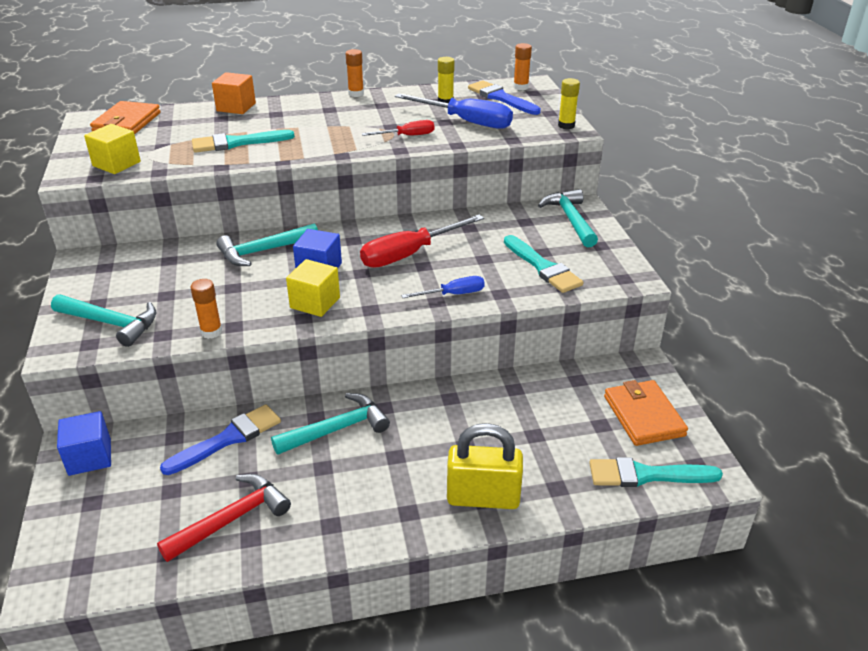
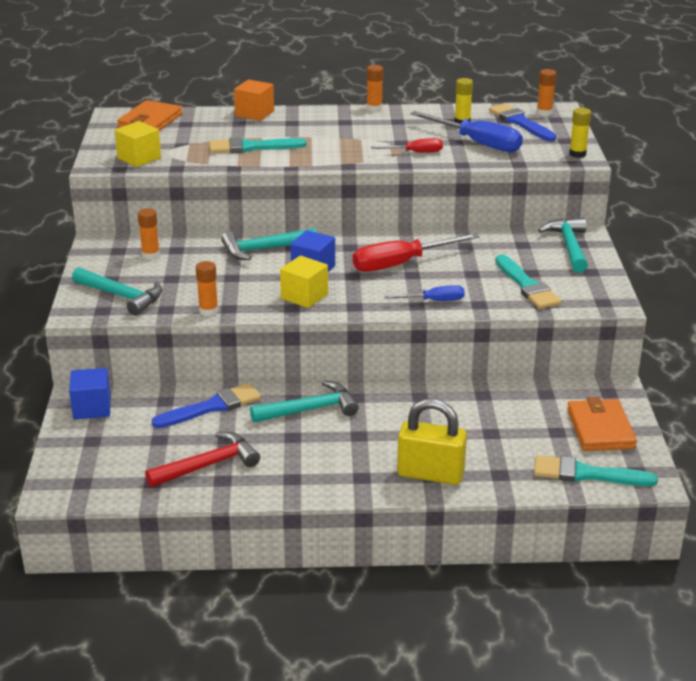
camera: 10 degrees right, 5 degrees down
(141, 269) = (151, 255): none -> orange glue stick

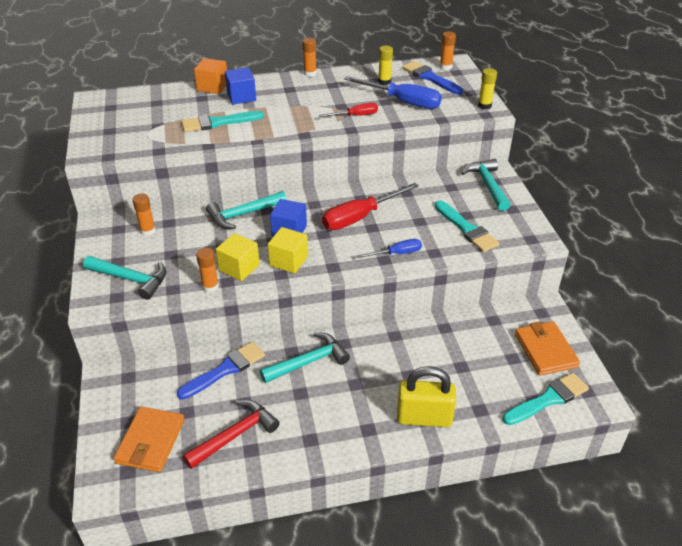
camera: 10 degrees left, 10 degrees up
(92, 408) = (121, 385): blue cube -> blue cube (241, 97)
(139, 158) = (123, 143): yellow cube -> yellow cube (239, 268)
(150, 121) = (125, 102): orange wallet -> orange wallet (150, 441)
(586, 474) = (548, 399): turquoise brush -> turquoise brush turned 150 degrees clockwise

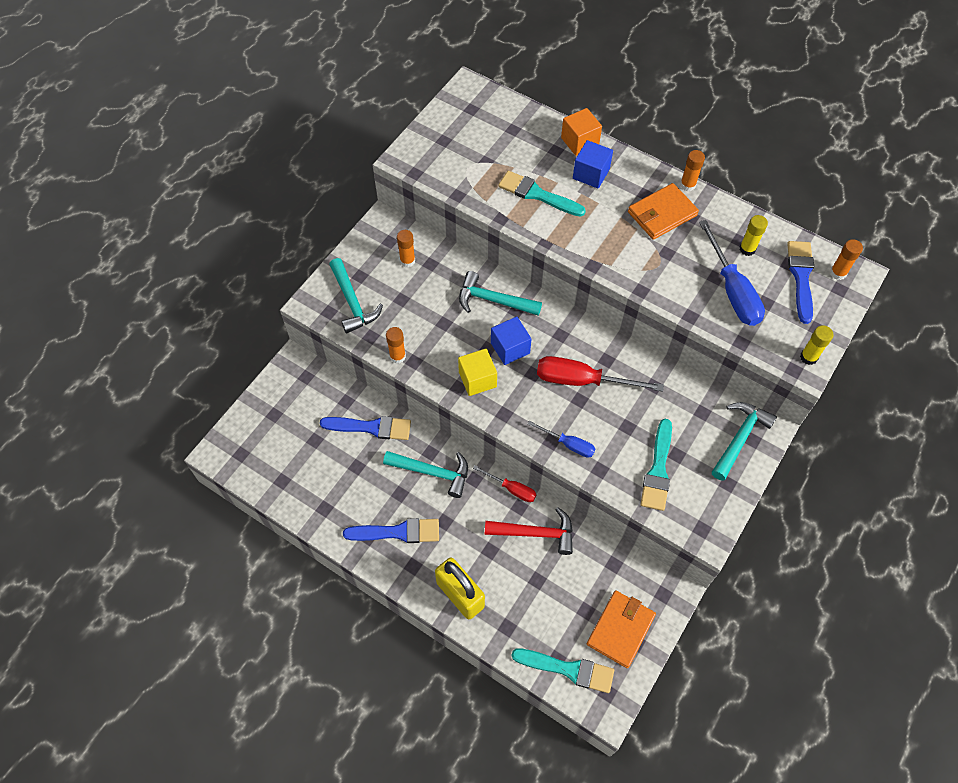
camera: 45 degrees right, 20 degrees up
(150, 441) = (273, 443): orange wallet -> orange wallet (662, 214)
(235, 435) = (326, 488): red hammer -> red hammer (535, 533)
(239, 268) = (435, 355): yellow cube -> none
(329, 418) = (397, 532): none -> blue brush
(356, 116) = (665, 276): red screwdriver -> red screwdriver (511, 489)

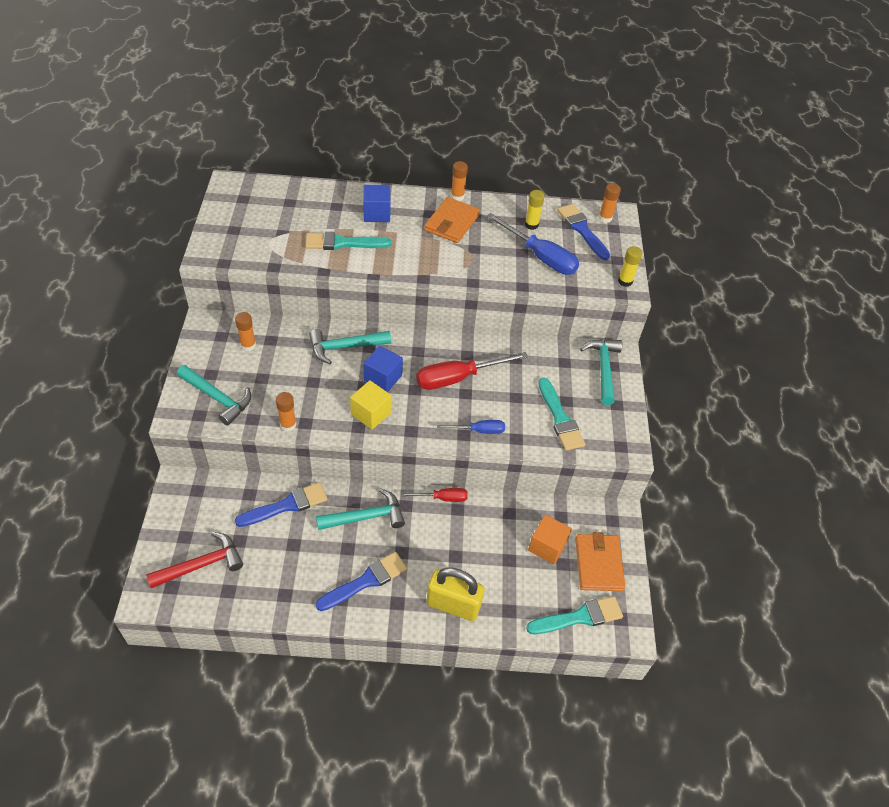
camera: 35 degrees left, 10 degrees down
(535, 533) = (484, 523): red hammer -> red hammer (202, 565)
(579, 142) = (352, 193): orange cube -> orange cube (547, 546)

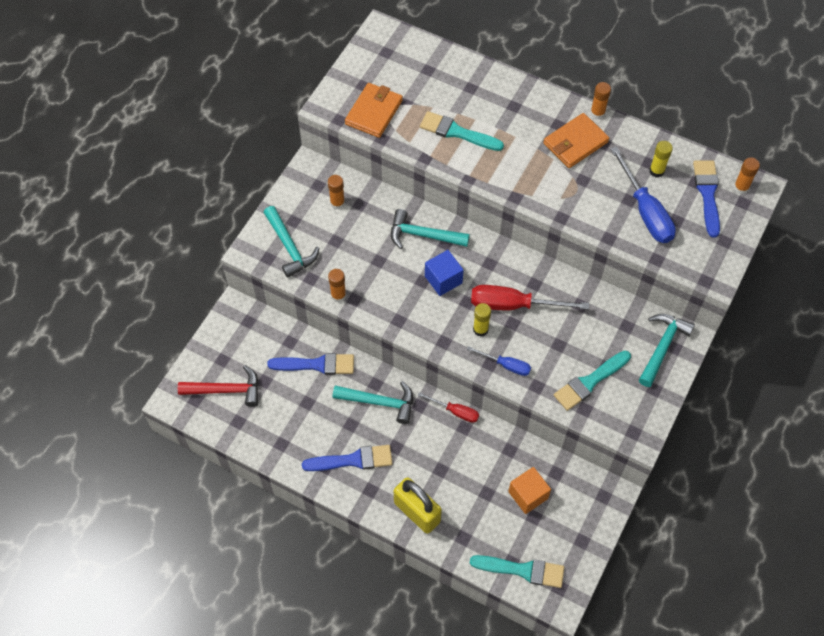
camera: 30 degrees right, 10 degrees up
(371, 413) = (415, 311): yellow cube -> none
(376, 213) = (506, 109): blue cube -> none
(560, 418) = (590, 382): turquoise brush -> turquoise brush turned 45 degrees clockwise
(598, 564) = (567, 531): orange wallet -> orange wallet (374, 112)
(625, 281) = (718, 268): yellow glue stick -> yellow glue stick (480, 329)

